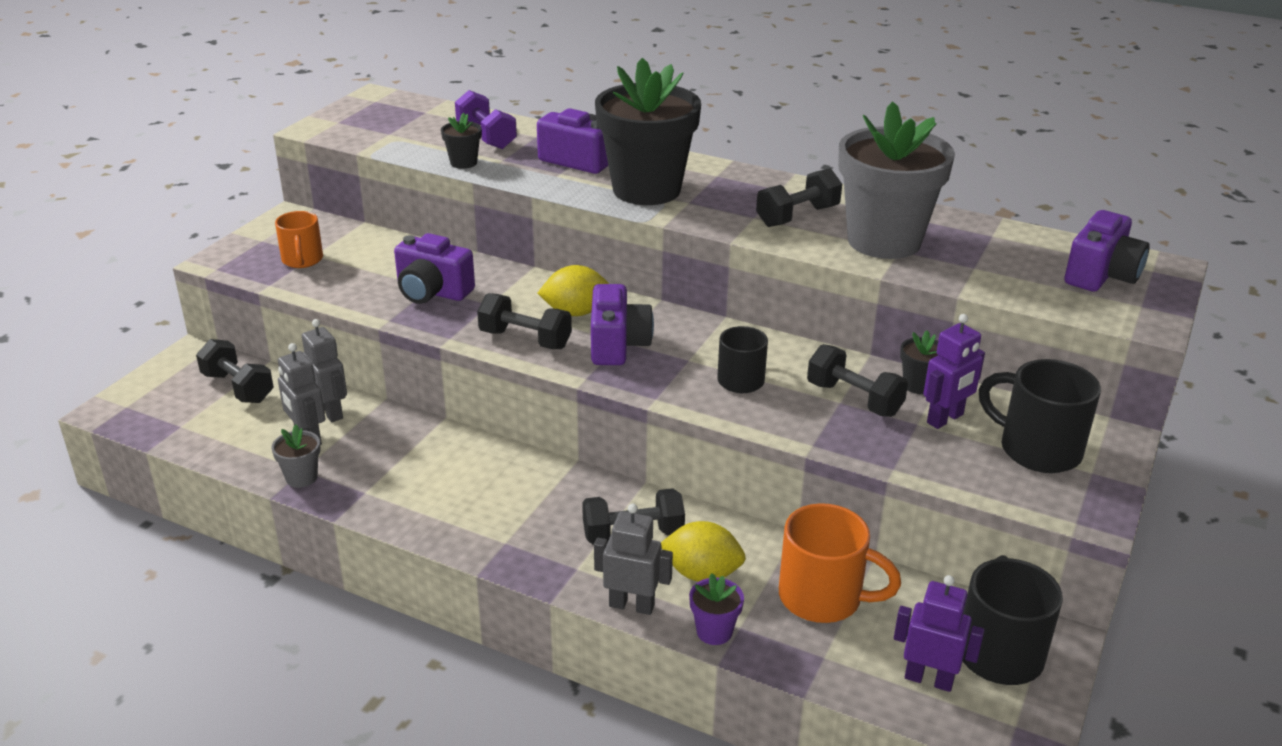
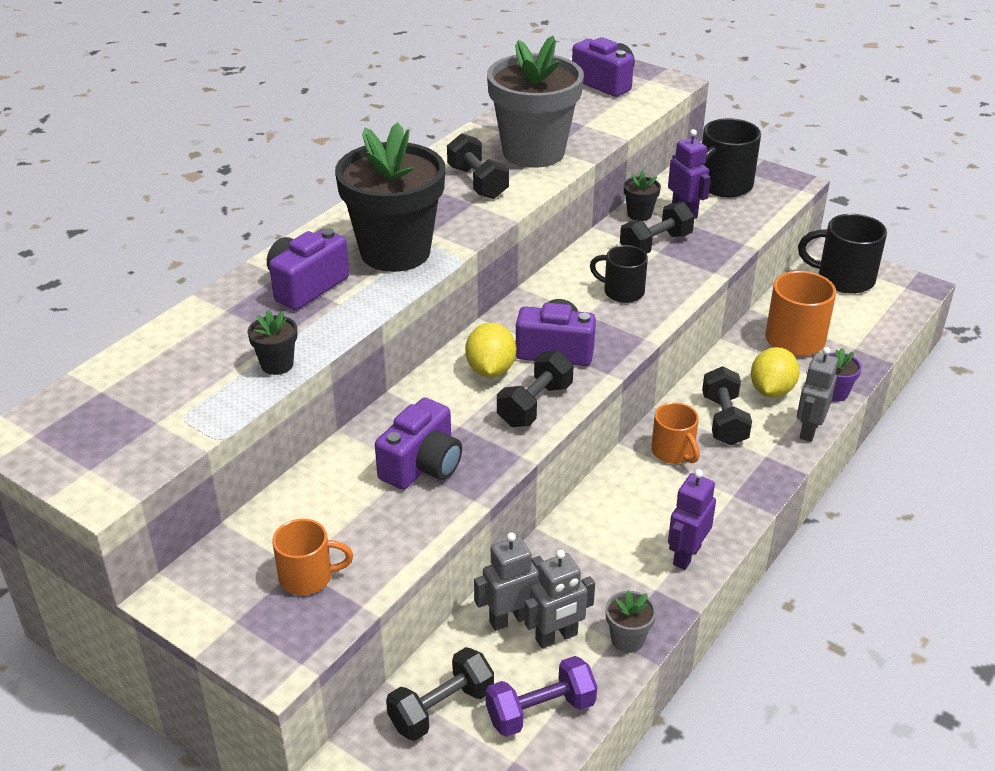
camera: 80 degrees left, 5 degrees up
(486, 137) = (209, 345): purple dumbbell -> purple dumbbell (540, 711)
(569, 497) = (673, 452): none -> orange mug
(929, 679) = (871, 310): purple robot -> purple robot (686, 555)

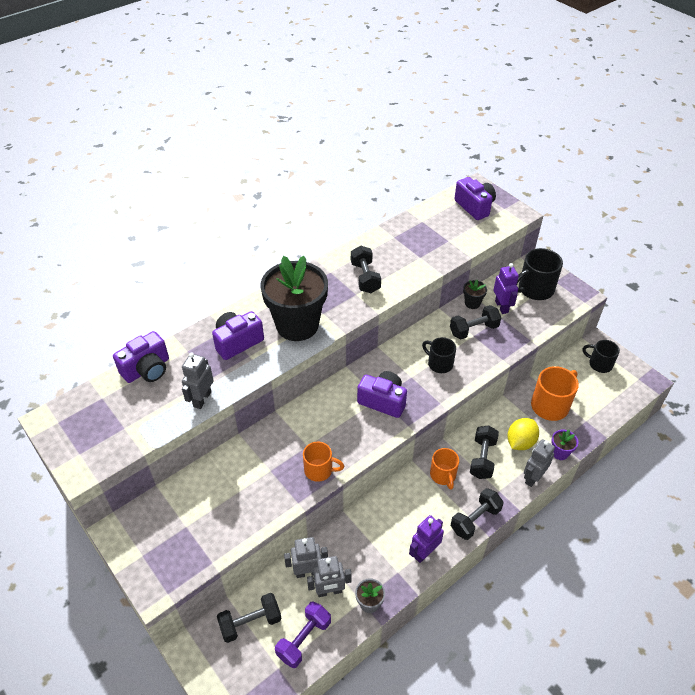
camera: 15 degrees right, 10 degrees up
(277, 364) = (202, 399): black flower pot -> grey robot
(308, 577) = (189, 535): orange mug -> orange mug (319, 470)
(422, 466) = (277, 471): purple camera -> purple camera (147, 369)
(490, 370) = (339, 408): yellow lemon -> none
(533, 152) = (408, 258): grey flower pot -> none
(535, 405) = (356, 440): black dumbbell -> black dumbbell (475, 520)
(540, 711) = (304, 639): purple dumbbell -> purple dumbbell turned 45 degrees counterclockwise
(843, 279) = (599, 364): black mug -> black mug, size x0.64

